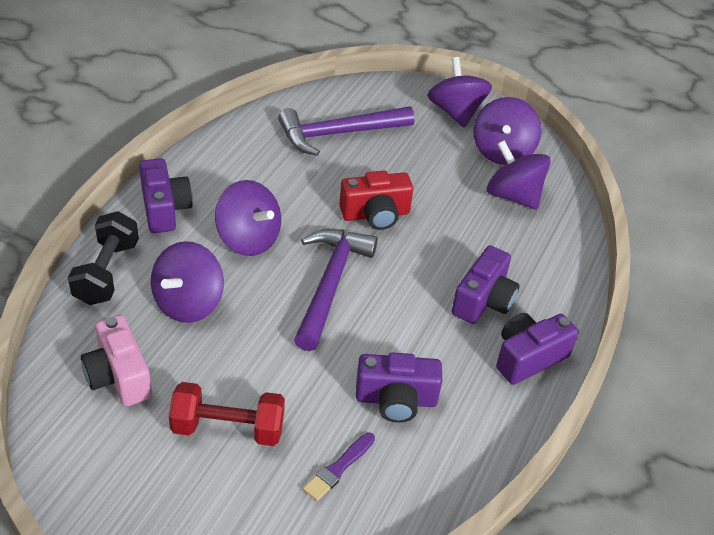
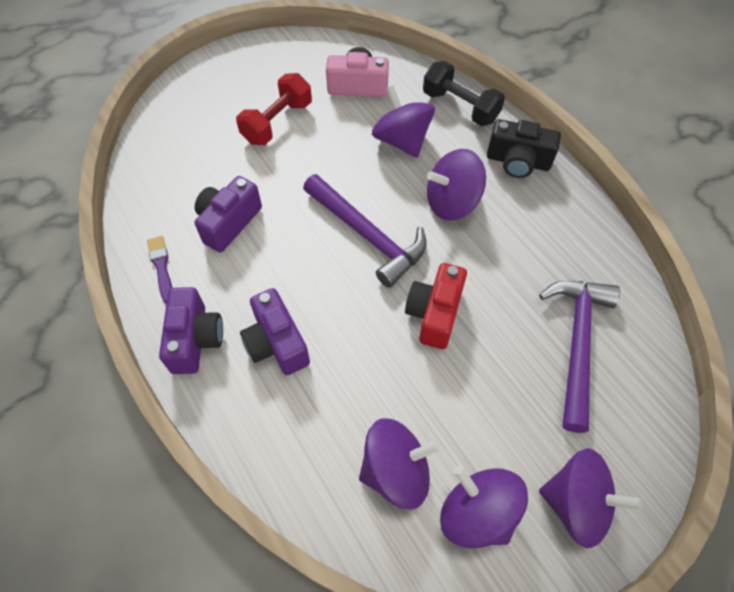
camera: 125 degrees right, 15 degrees up
(164, 209) = (518, 161): purple camera -> black camera
(338, 468) = (203, 164): purple brush -> purple brush (161, 267)

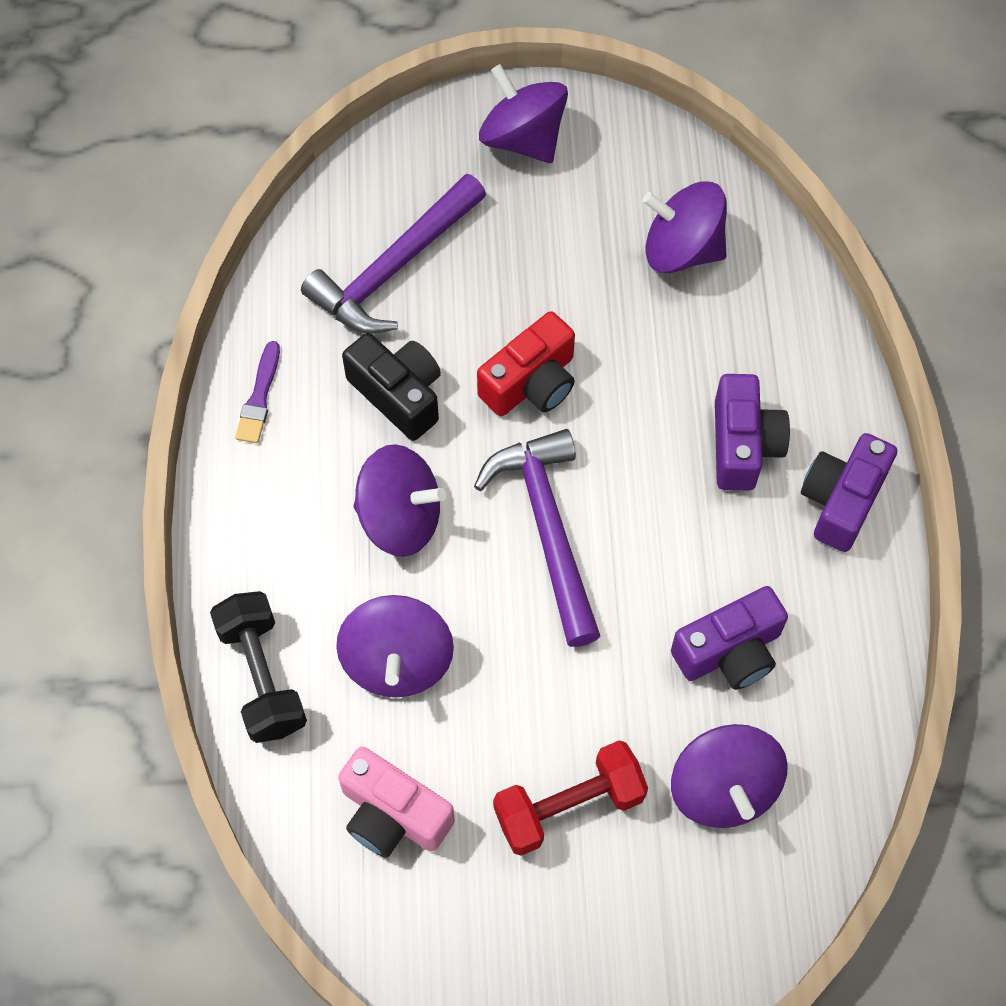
camera: 150 degrees left, 5 degrees up
(161, 267) = (851, 627): purple brush -> purple brush (259, 397)
(477, 513) = (624, 178): purple spinning top -> purple spinning top (723, 788)
(518, 161) = (258, 532): black camera -> black camera (398, 394)

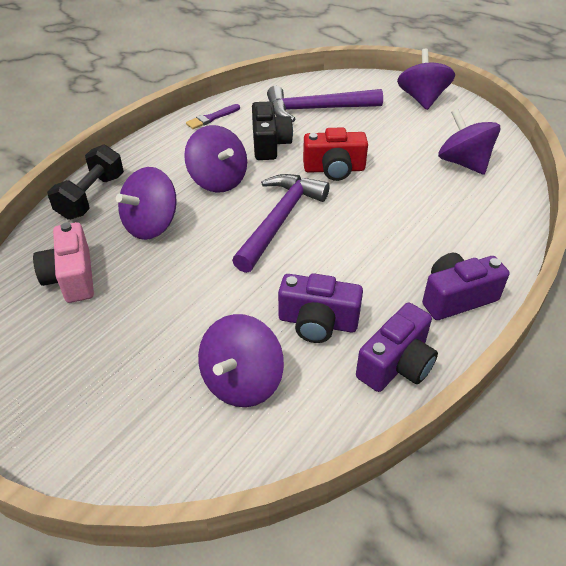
camera: 40 degrees right, 20 degrees down
(569, 806) = (152, 331): red dumbbell -> none
(743, 445) = (420, 245): purple camera -> purple camera (396, 364)

